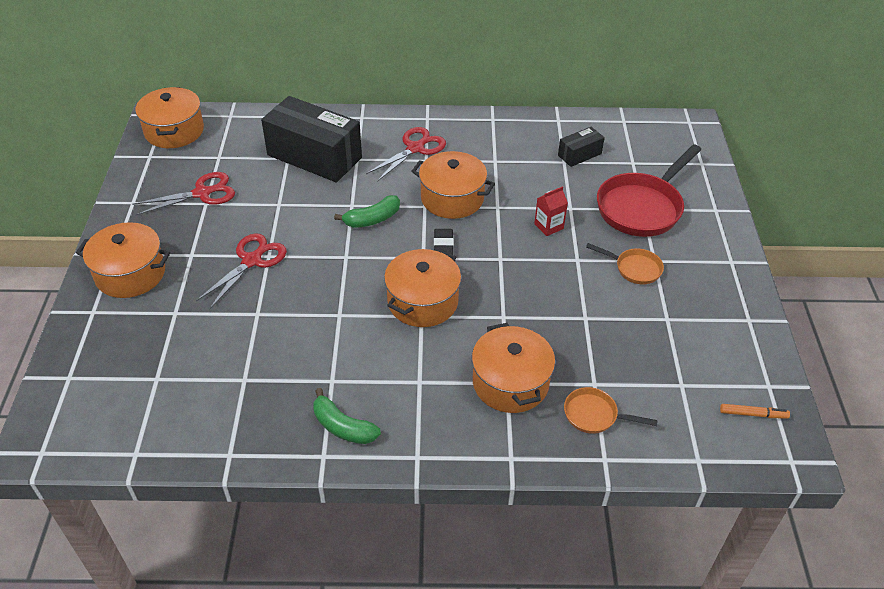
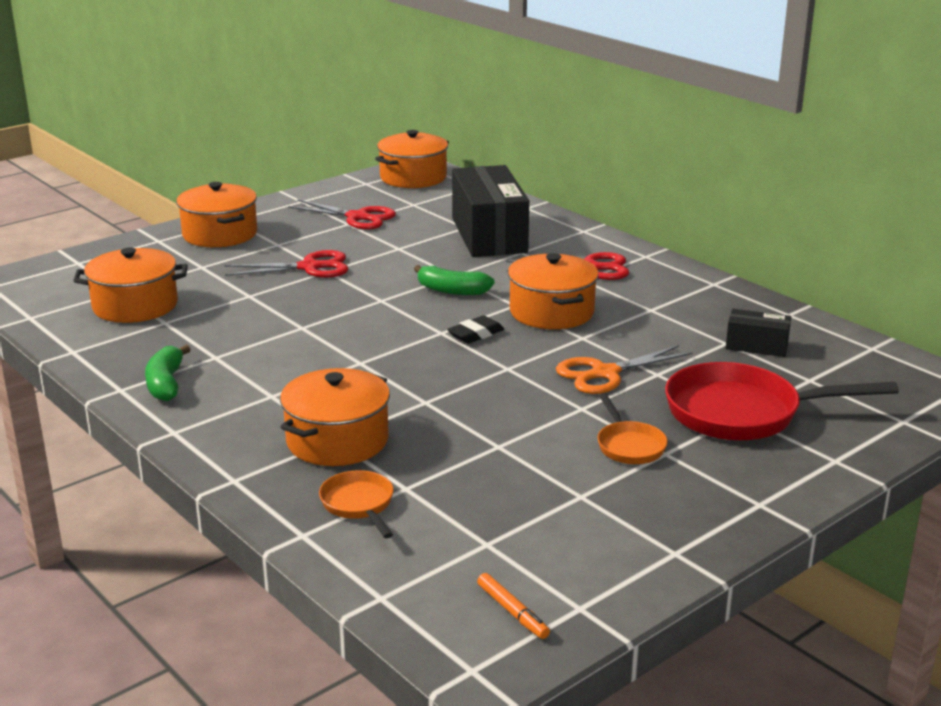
camera: 50 degrees right, 20 degrees down
(422, 301) = (380, 355): orange pot -> orange pot (135, 306)
(548, 226) = (605, 373): red carton -> orange scissors

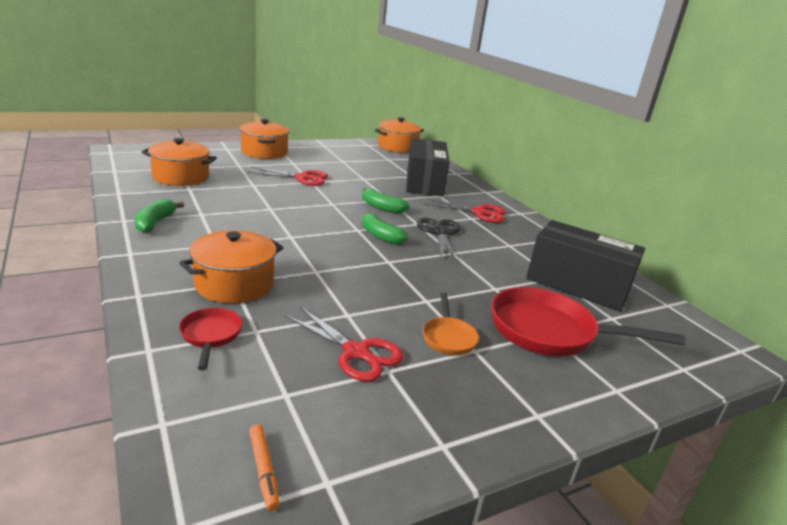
camera: 10 degrees right, 0 degrees up
(357, 217) = (351, 159): red scissors -> red scissors (356, 352)
(359, 505) = (210, 336): orange pan -> red pan
(475, 334) = (380, 236): black eraser -> green banana
(551, 312) = (439, 233): orange pot -> black scissors
(605, 373) = (456, 280): orange scissors -> none
(756, 346) = (577, 285): black box -> black box, size x2.12

